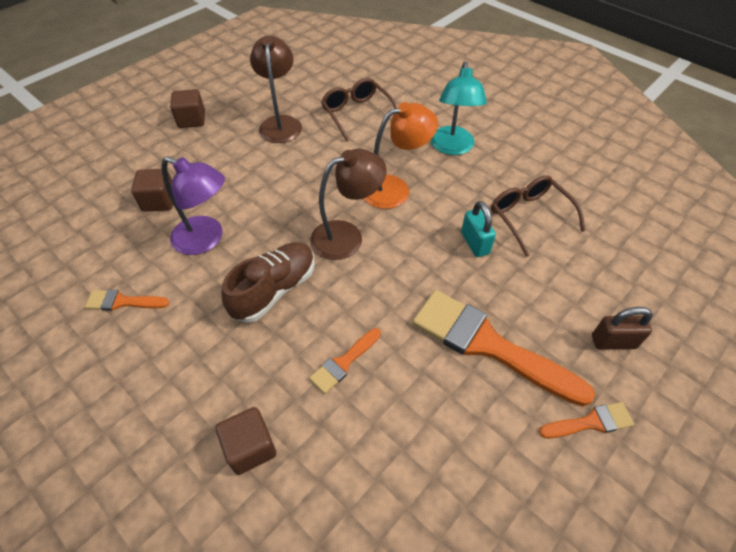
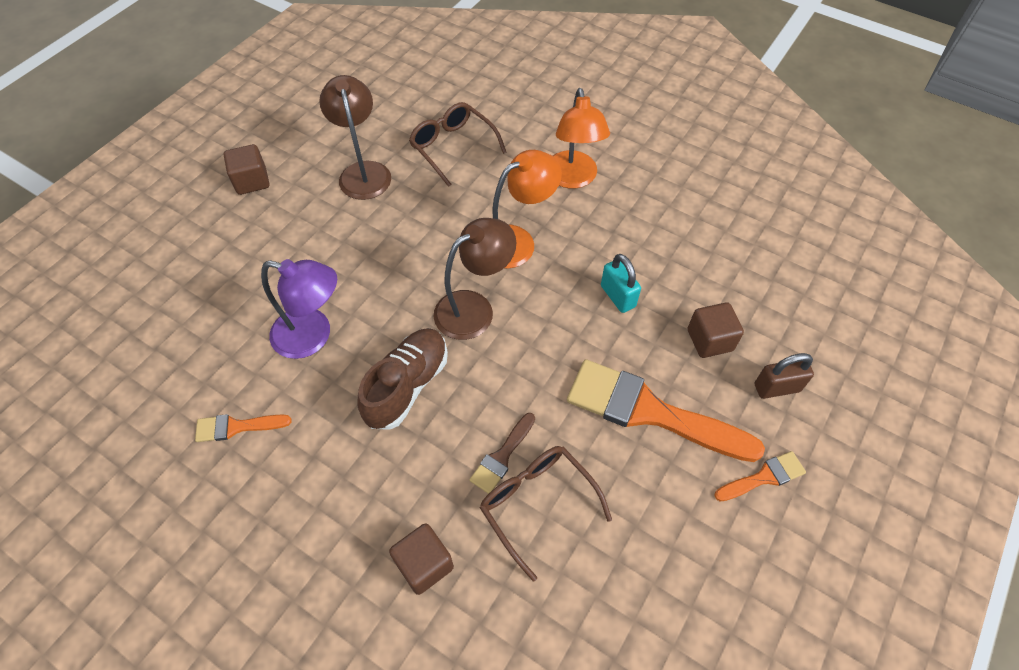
camera: 10 degrees left, 5 degrees up
(159, 201) = (243, 296): brown cube -> brown cube (710, 340)
(343, 363) = (502, 456): orange brush -> brown brush
(452, 147) = (573, 178): turquoise lamp -> orange lamp
(529, 217) = (672, 255): brown glasses -> brown glasses (537, 505)

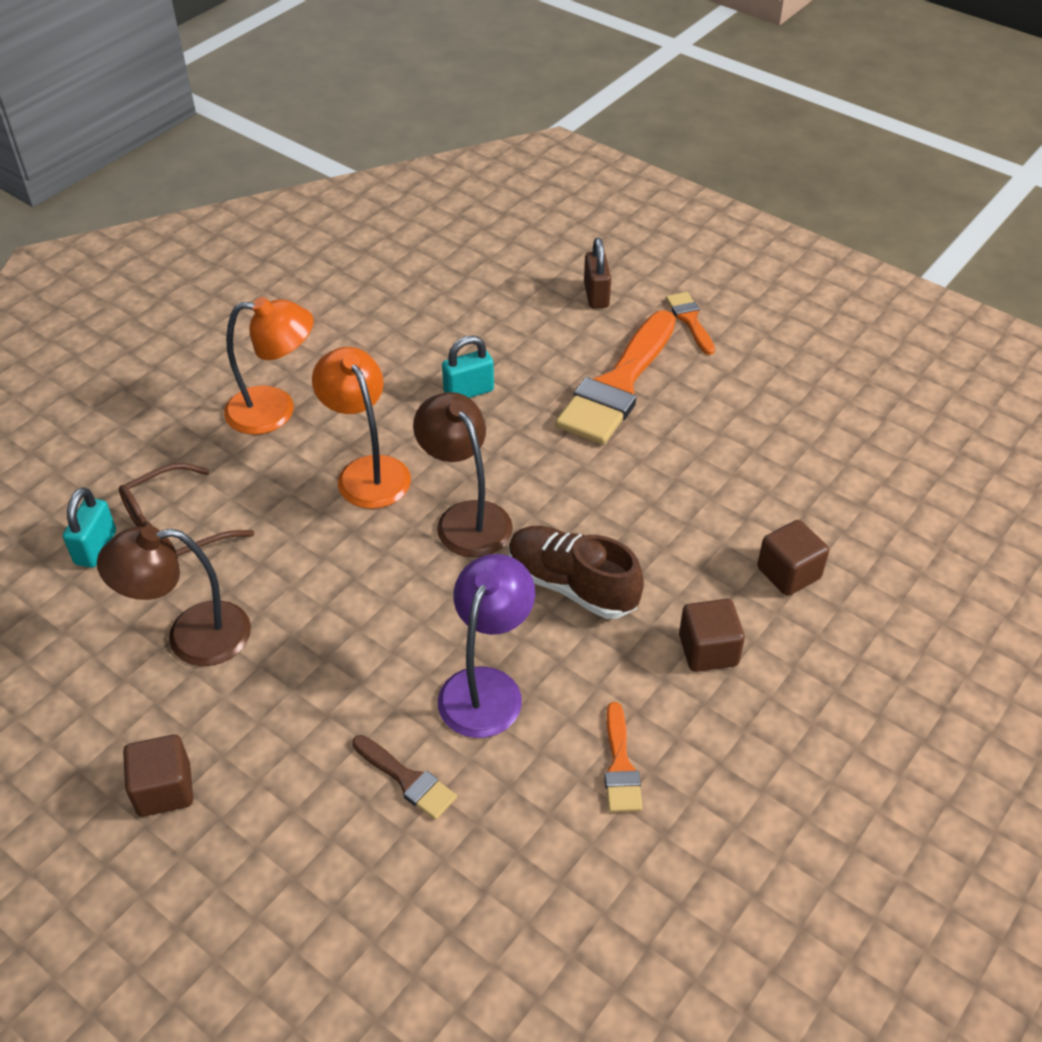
camera: 85 degrees left, 10 degrees down
(435, 114) = (96, 548): none -> turquoise padlock
(502, 456) = (666, 504): brown brush -> brown brush (407, 780)
(537, 505) = (721, 479): brown glasses -> none
(710, 340) = (536, 330): brown cube -> brown cube (708, 650)

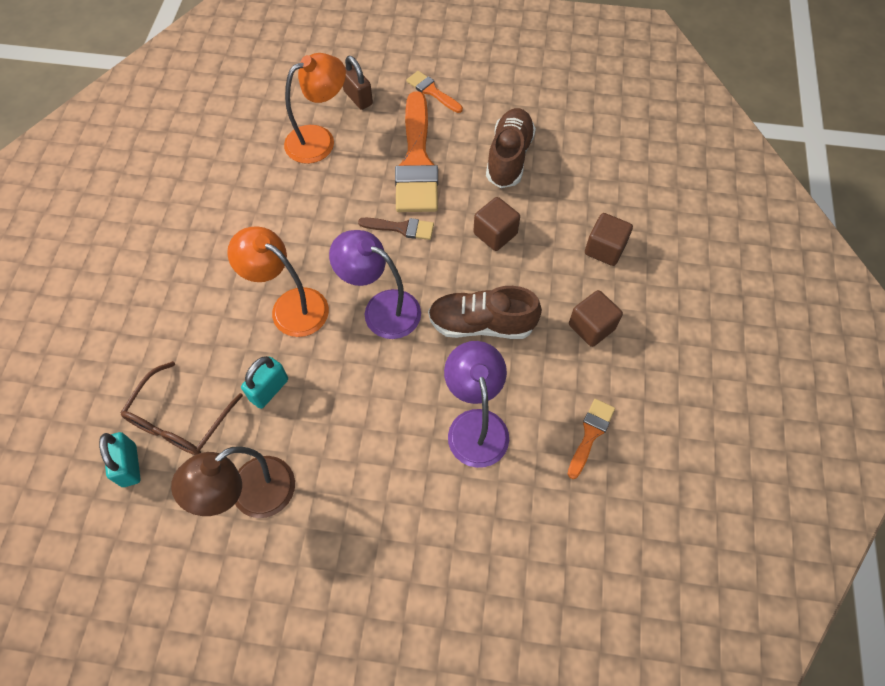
camera: 30 degrees left, 15 degrees up
(164, 789) = (313, 619): brown cube -> brown cube (495, 234)
(275, 410) = (189, 290): orange lamp -> orange lamp (319, 140)
(407, 780) = (469, 518): brown brush -> brown brush (401, 228)
(466, 518) = (381, 309): brown lamp -> purple lamp
(468, 391) = (319, 211): turquoise padlock -> turquoise padlock (269, 390)
(620, 766) = (590, 434): orange brush -> orange brush turned 120 degrees counterclockwise
(735, 425) = (509, 157): none -> brown shoe

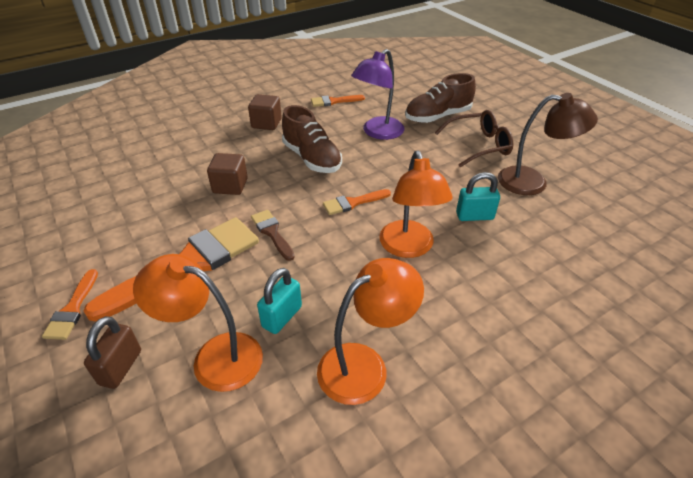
camera: 130 degrees left, 20 degrees down
(129, 465) = (610, 243): turquoise padlock -> turquoise padlock (282, 316)
(180, 420) = (553, 242): brown glasses -> brown glasses (478, 145)
(233, 204) = (364, 365): none -> orange lamp
(381, 309) = (353, 203): purple lamp -> orange brush
(509, 157) = (139, 215): brown shoe -> brown shoe (437, 117)
(604, 249) = (199, 140): brown cube -> none

